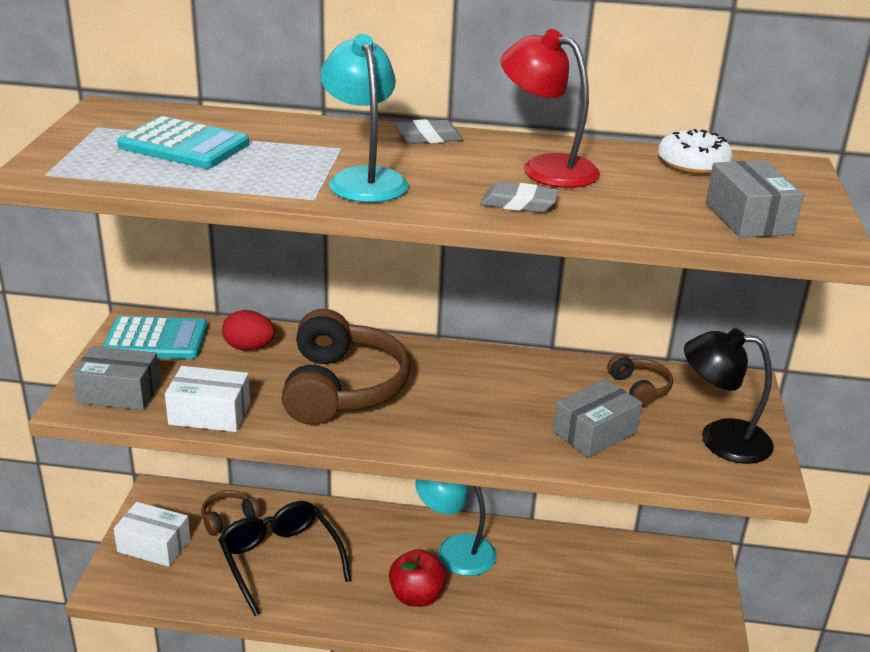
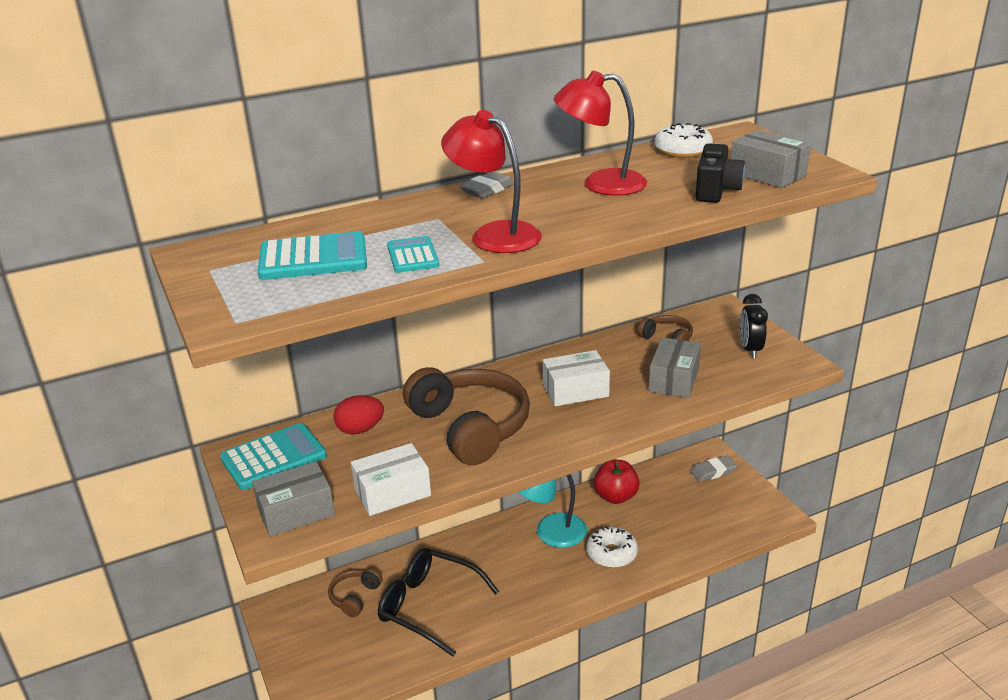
camera: 30 degrees left, 0 degrees up
(154, 545) = (313, 650): white box -> white box (575, 390)
(263, 172) = (413, 256): none -> turquoise calculator
(364, 179) = (494, 234): turquoise lamp -> red lamp
(416, 596) = (555, 577): red apple -> red apple (616, 496)
(494, 603) = (611, 553): none -> white donut
(519, 204) = (624, 214): grey eraser -> grey eraser (713, 472)
(657, 215) = (716, 191): none -> black camera
(720, 439) = (750, 350): black lamp -> black clock

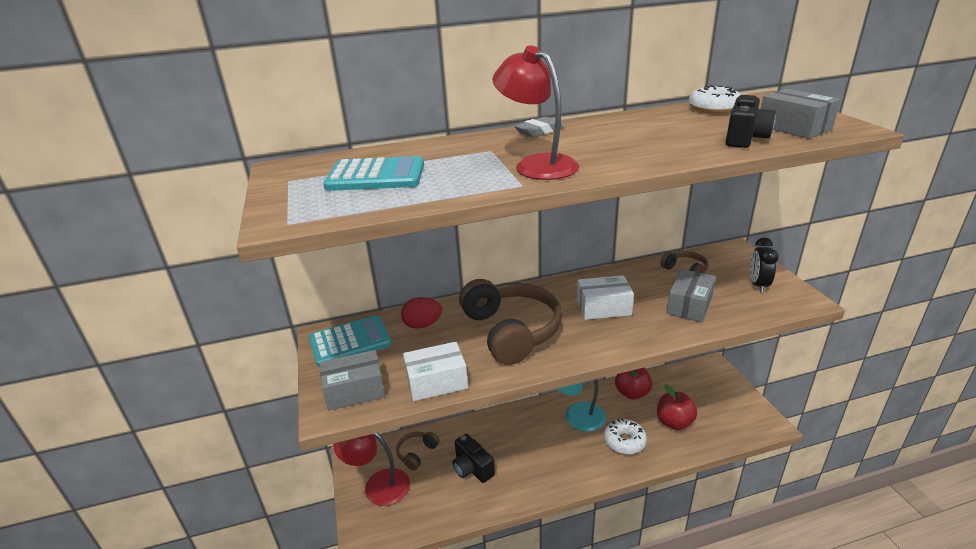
camera: 10 degrees right, 0 degrees up
(413, 256) = (460, 178): turquoise calculator -> none
(428, 606) = (472, 468): black glasses -> black camera
(601, 184) = (638, 130): red lamp -> red lamp (378, 485)
(669, 525) = (674, 422): none -> red apple
(713, 472) = (714, 380): grey eraser -> none

